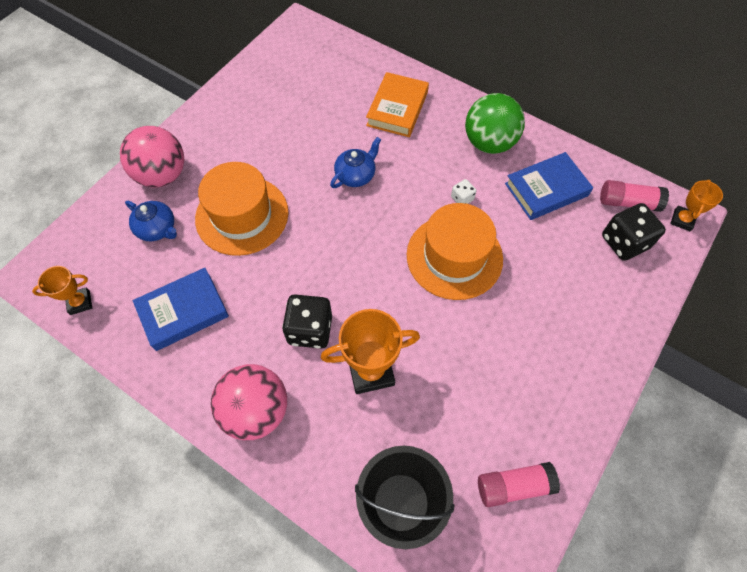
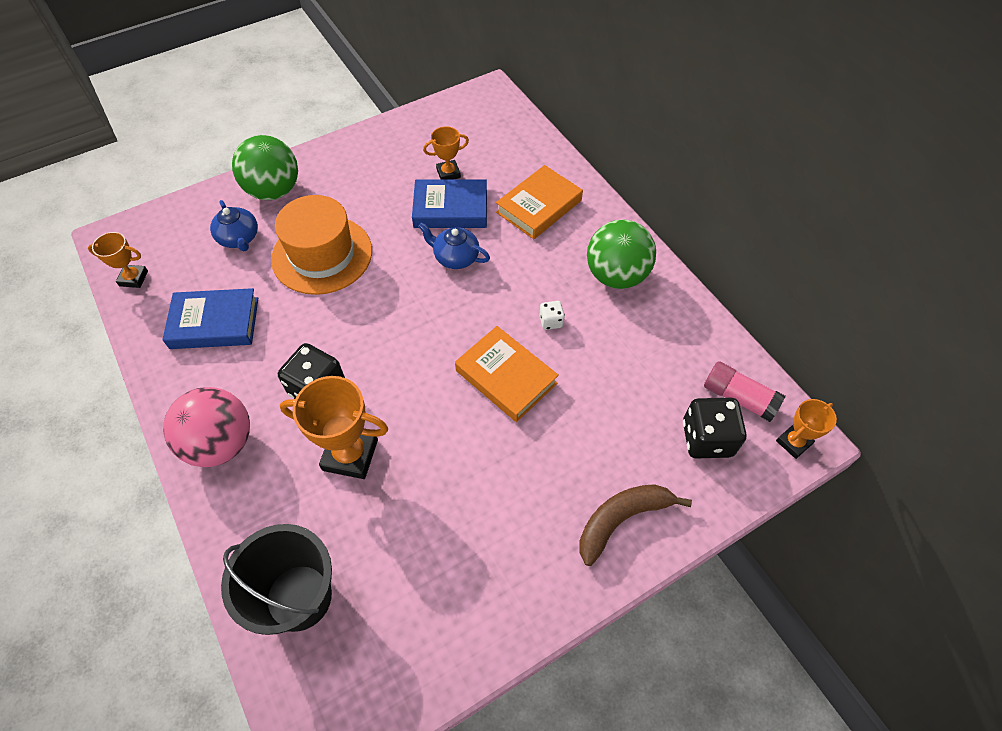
camera: 25 degrees right, 5 degrees down
(162, 175) = (274, 191): pink ball -> green ball
(307, 106) = (448, 173): none -> orange trophy
(356, 175) = (455, 257): blue teapot -> blue teapot turned 135 degrees counterclockwise
(454, 256) = (506, 377): orange hat -> orange book
(513, 486) = (422, 638): pink glue stick -> none
(546, 190) = (650, 348): blue book -> blue book (450, 209)
(601, 328) = (621, 520): none -> brown banana

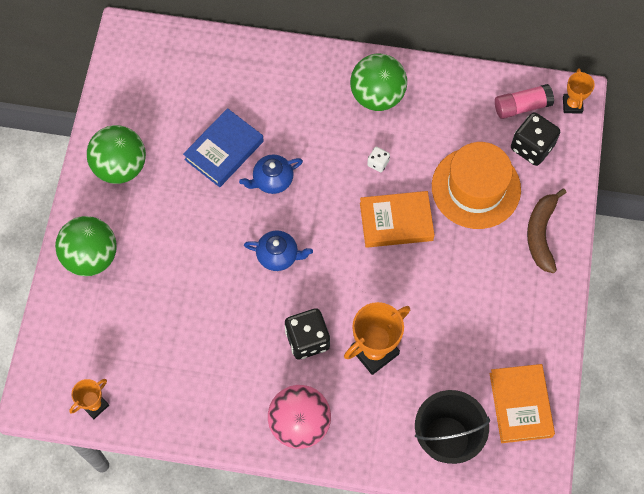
camera: 50 degrees left, 10 degrees up
(214, 323) = (191, 372): blue book -> none
(239, 238) = (120, 310): blue teapot -> blue teapot (278, 255)
(322, 255) = (190, 264): orange hat -> orange hat (476, 188)
(371, 158) = (120, 166): none -> green ball
(448, 173) = (187, 126): orange trophy -> none
(539, 206) = (275, 93): orange book -> orange book (520, 405)

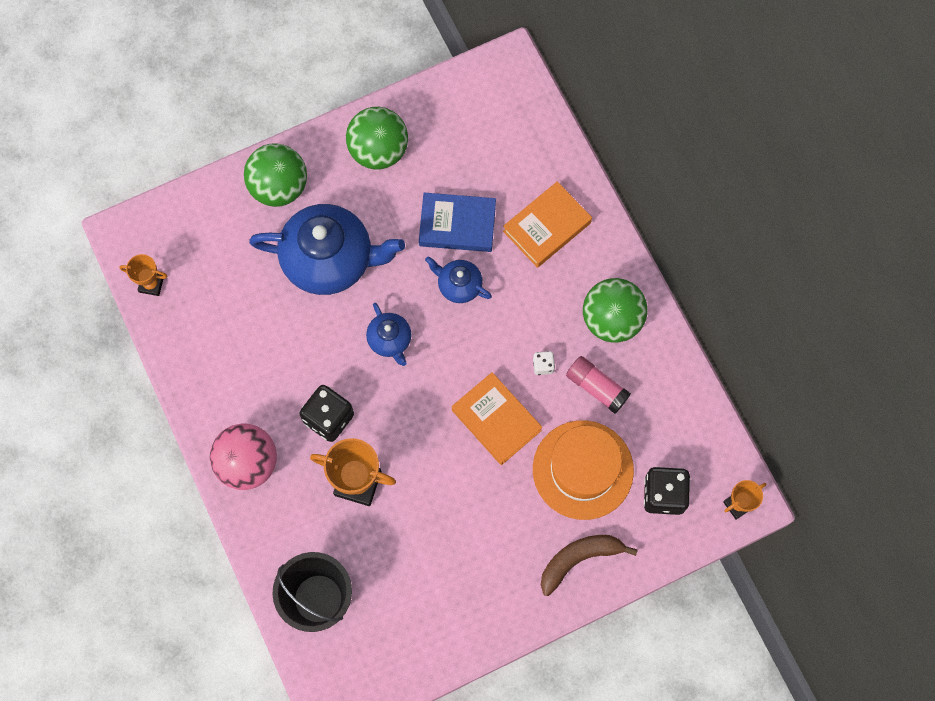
camera: 55 degrees right, 5 degrees up
(180, 257) = (330, 259): none -> blue teapot
(520, 405) = (395, 645): orange book -> orange book (547, 227)
(522, 106) = (700, 458): pink glue stick -> pink glue stick (596, 387)

